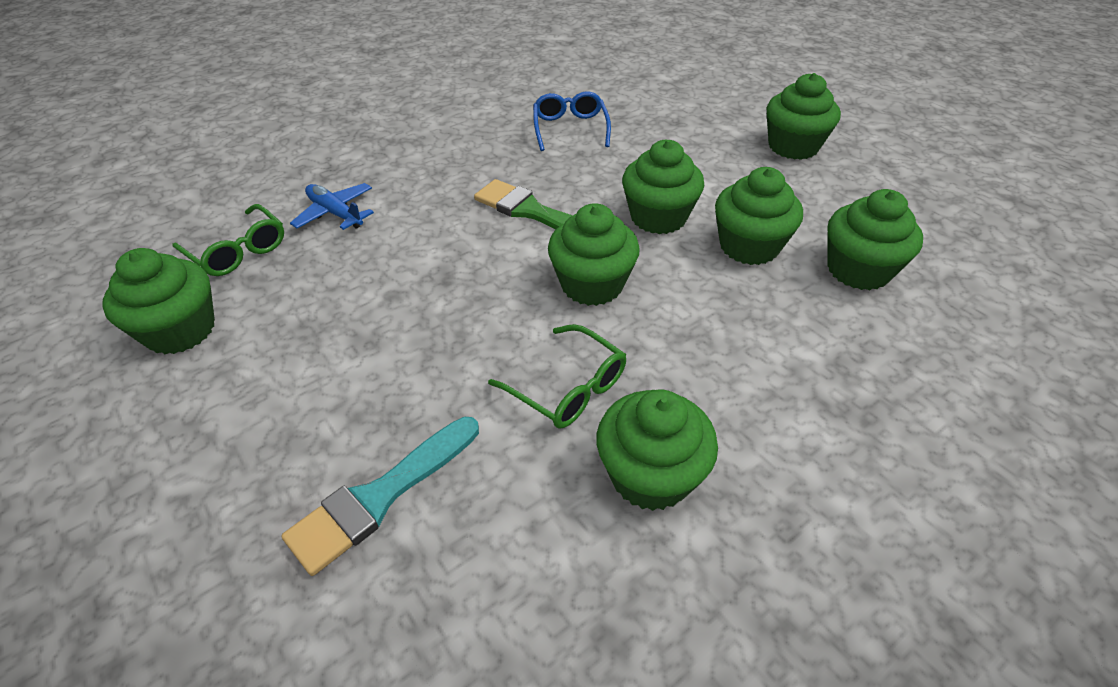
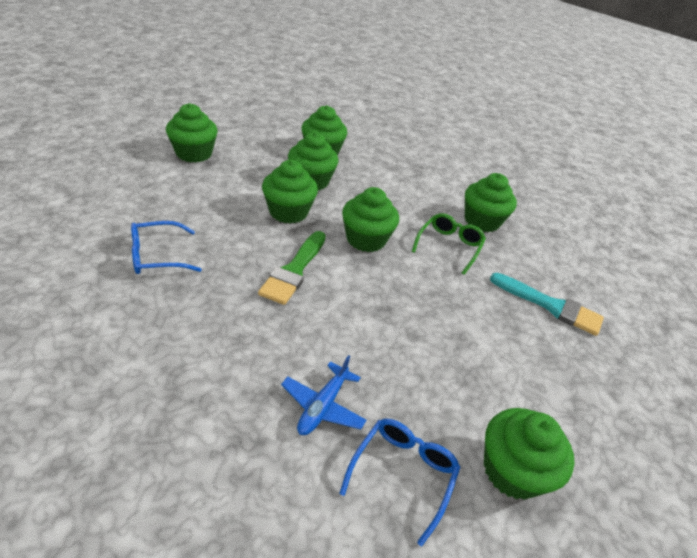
camera: 110 degrees left, 5 degrees down
(238, 251) = (403, 472): green glasses -> blue glasses

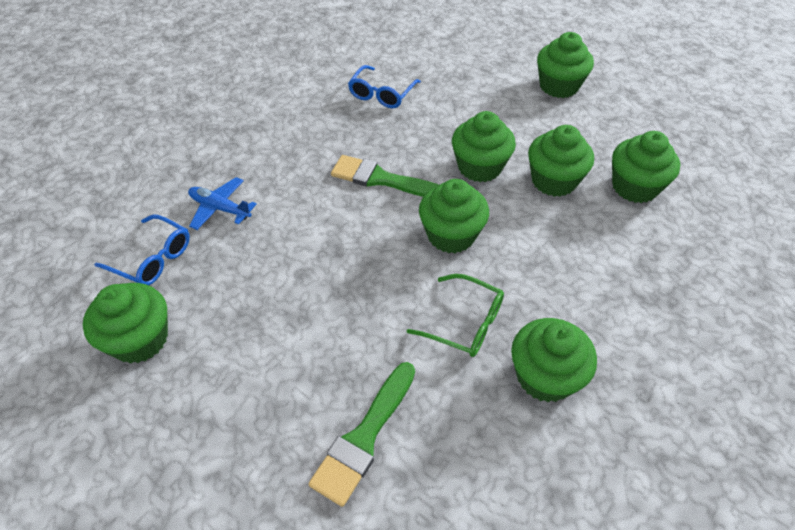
camera: 95 degrees right, 10 degrees up
(156, 256) = (381, 95): blue glasses -> blue glasses turned 135 degrees counterclockwise
(550, 306) = (364, 437): turquoise brush -> green brush

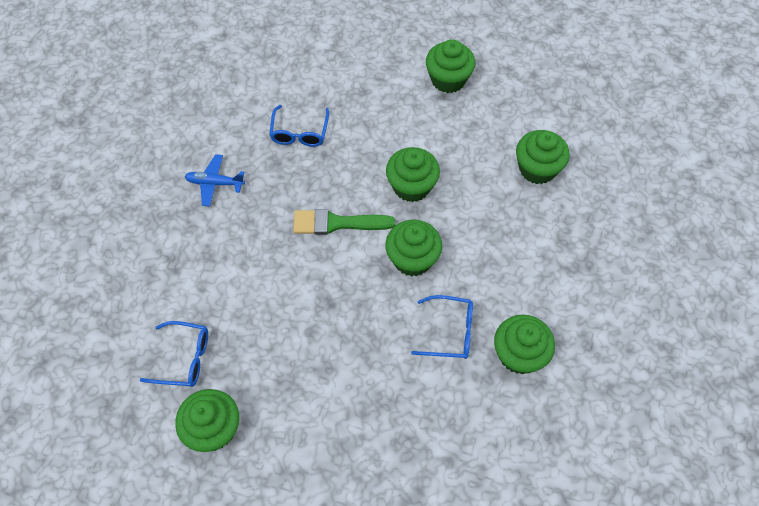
camera: 20 degrees left, 10 degrees up
(220, 208) = (215, 294): blue plane -> blue plane (215, 183)
(364, 437) = (413, 442): green brush -> none
(466, 323) = (451, 332): green glasses -> blue glasses
(553, 181) = (474, 182): green cupcake -> none

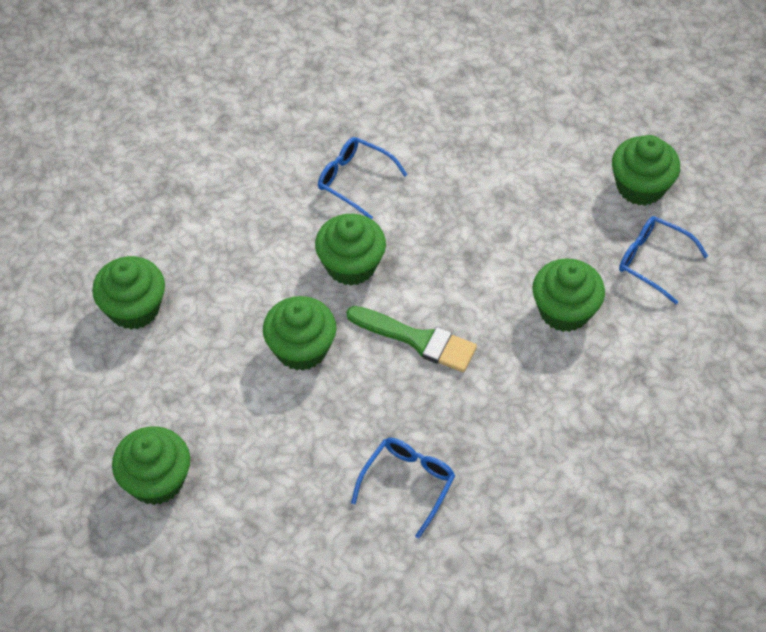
camera: 155 degrees left, 5 degrees down
(215, 183) = (552, 455): blue plane -> none
(519, 354) = (298, 136): green cupcake -> green cupcake (564, 311)

